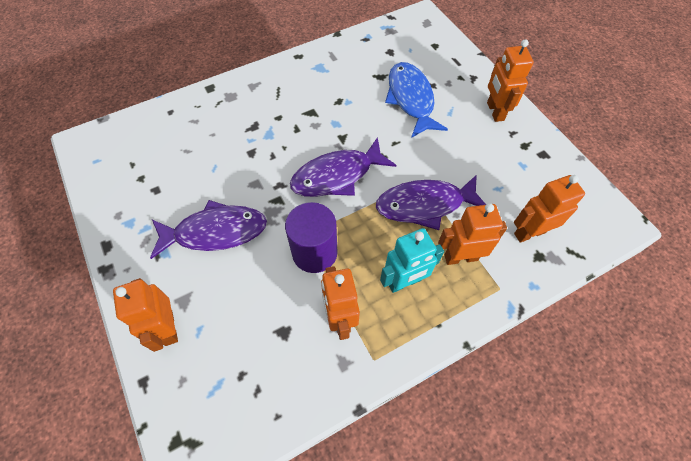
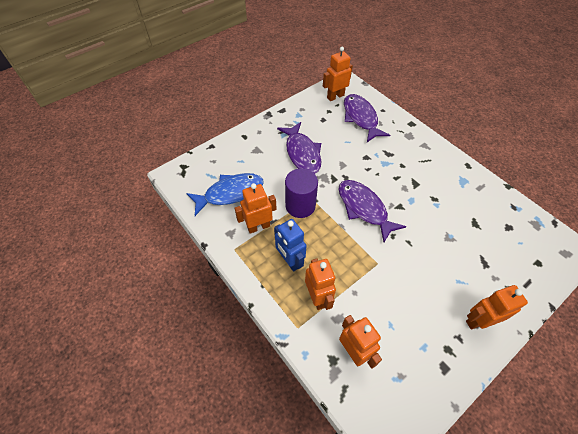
camera: 80 degrees right, 5 degrees down
(168, 328) = (240, 148): orange robot -> orange robot (335, 96)
(404, 282) = (290, 261): turquoise robot -> blue robot
(411, 99) = (460, 249): blue fish -> blue fish (230, 193)
(425, 205) = (356, 269): purple fish -> purple fish (360, 118)

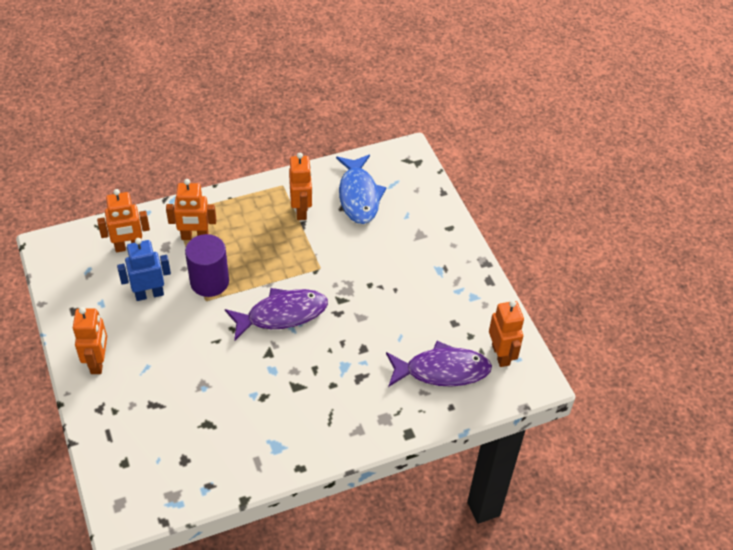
camera: 105 degrees right, 5 degrees down
(290, 261) = (246, 226): blue robot -> blue robot (149, 294)
(300, 205) = (313, 254): purple cylinder -> purple cylinder (209, 281)
(302, 153) = (396, 280): purple fish -> none

